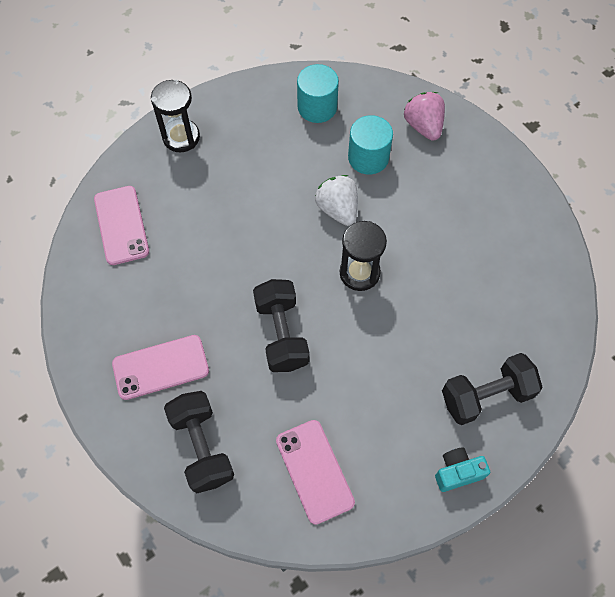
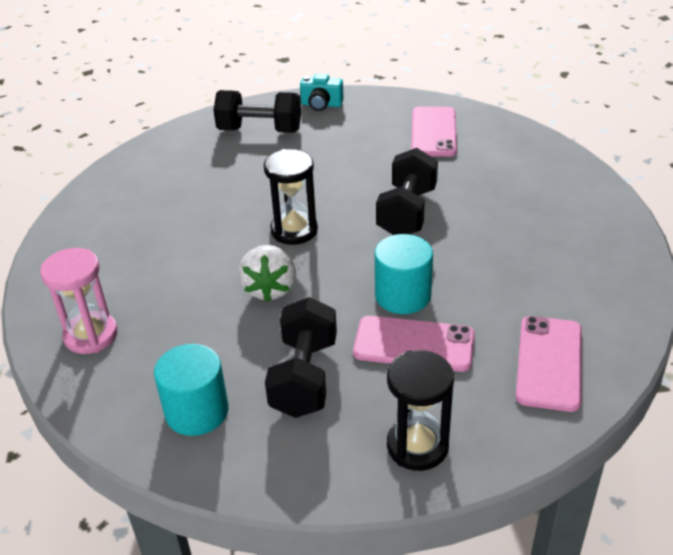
camera: 150 degrees left, 25 degrees down
(161, 367) = (545, 225): pink phone -> pink phone (414, 344)
(202, 447) = (525, 168): black dumbbell -> black dumbbell (304, 377)
(368, 157) = (189, 326): turquoise cylinder -> turquoise cylinder (403, 295)
(423, 126) = (91, 335): pink strawberry -> pink hourglass

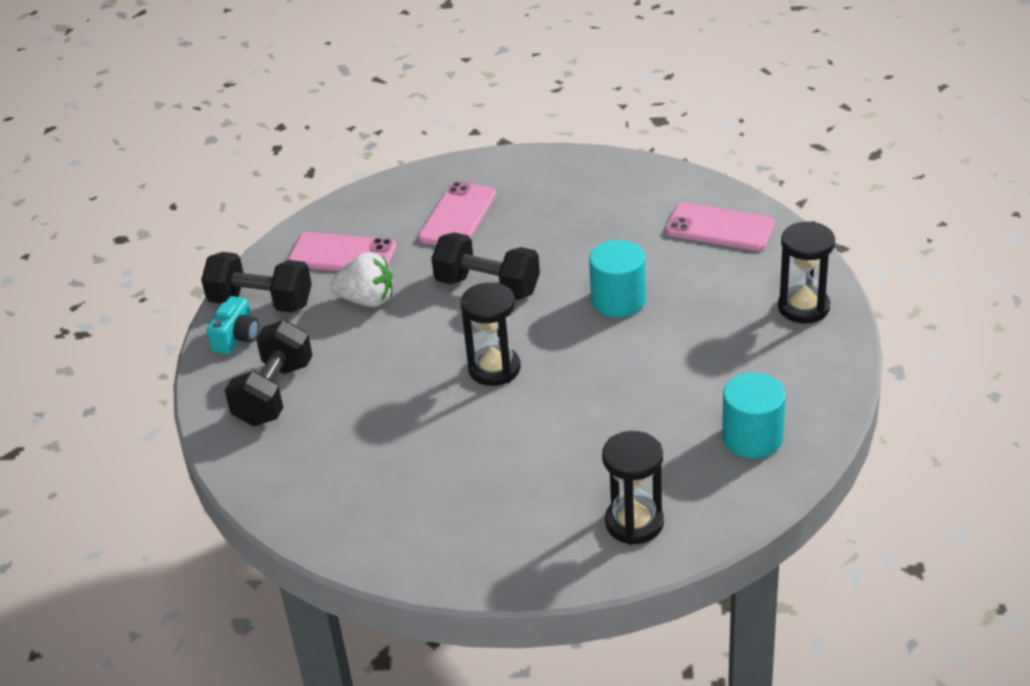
camera: 80 degrees left, 0 degrees up
(91, 335) = (634, 523): pink hourglass -> black hourglass
(270, 288) = (588, 388): white strawberry -> white strawberry (367, 300)
(304, 377) = (717, 368): black dumbbell -> black dumbbell (261, 302)
(414, 344) = (685, 299): pink phone -> pink phone (458, 216)

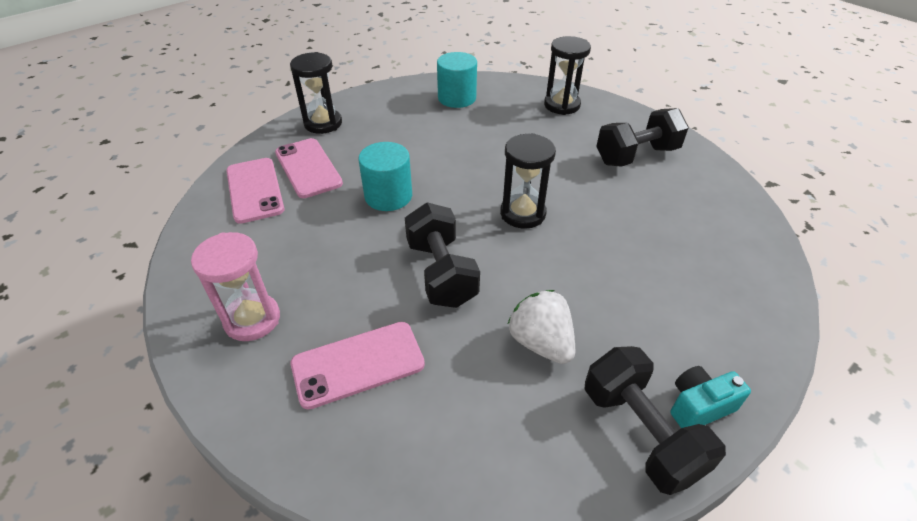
camera: 135 degrees left, 5 degrees up
(274, 393) = (703, 317): black dumbbell -> black dumbbell (636, 155)
(342, 254) = (503, 421): pink phone -> pink phone (308, 168)
(554, 186) = (252, 319): none -> pink hourglass

